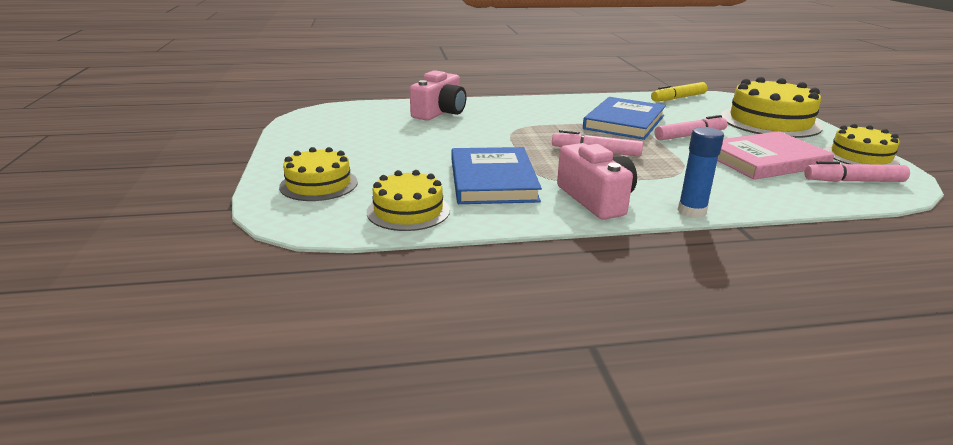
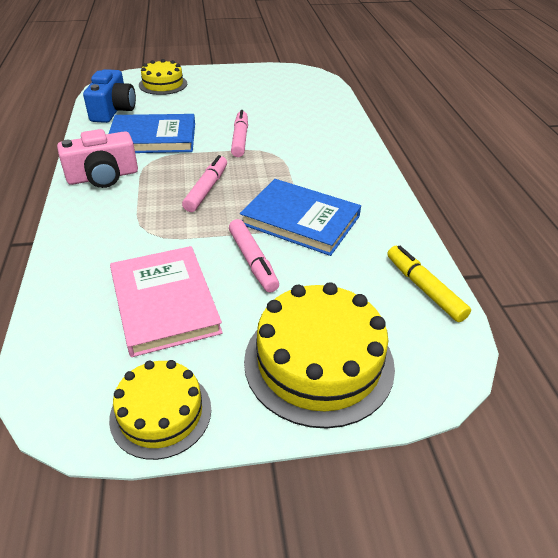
camera: 90 degrees right, 15 degrees up
(408, 211) = (113, 110): yellow cake -> blue camera
(440, 112) = (317, 119): pink camera -> none
(691, 212) = (62, 218): blue glue stick -> none
(853, 181) = (83, 360): pink marker -> pink marker (240, 139)

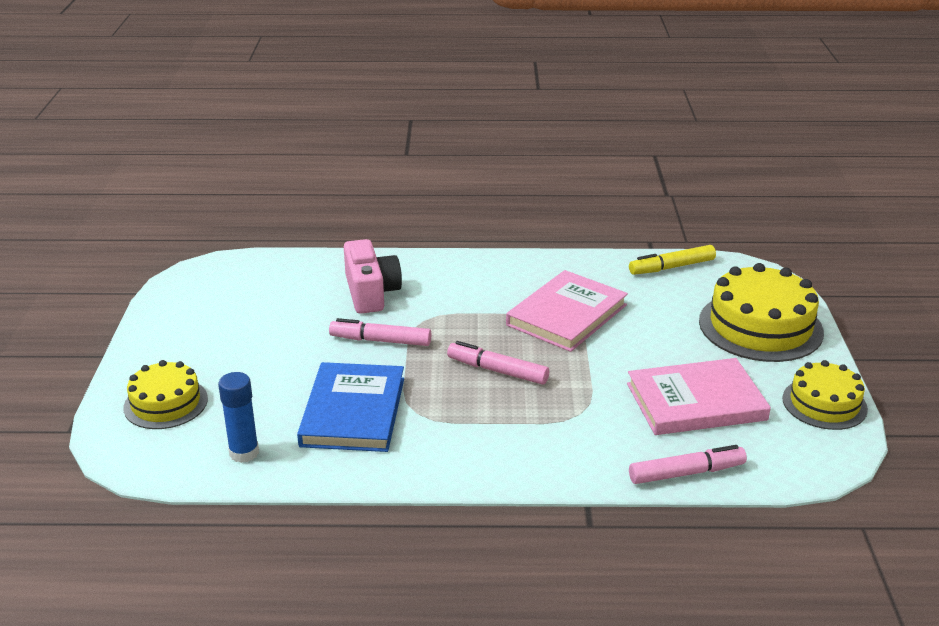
camera: 80 degrees left, 10 degrees down
(103, 177) = (451, 453): pink camera -> pink camera (371, 292)
(113, 110) = (244, 453): blue camera -> blue glue stick
(253, 261) = (633, 348): pink marker -> pink marker (686, 473)
(300, 220) = (567, 315): blue book -> pink book

